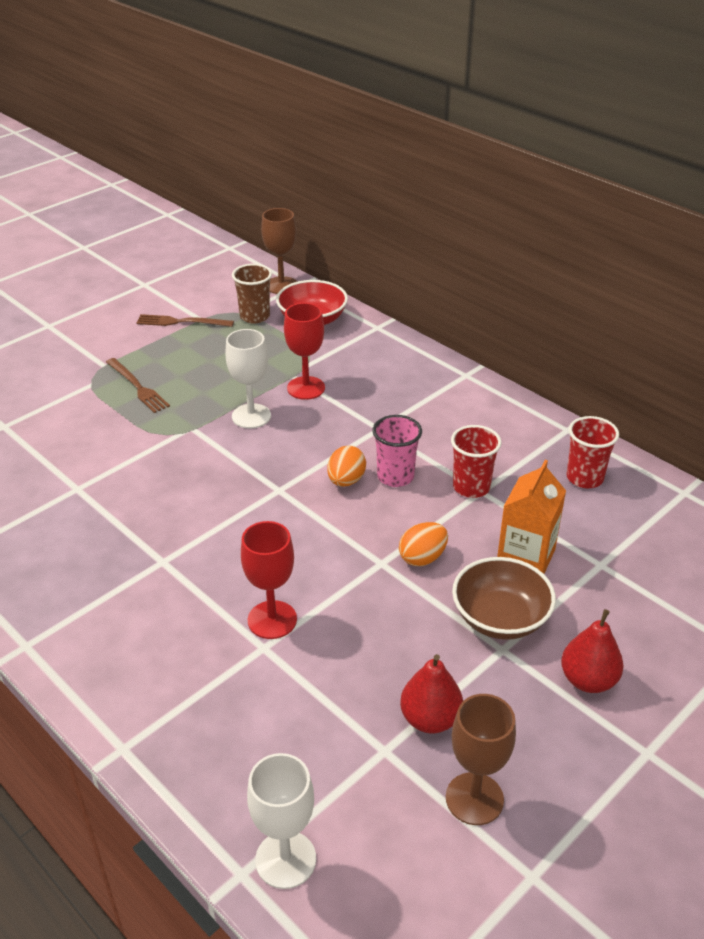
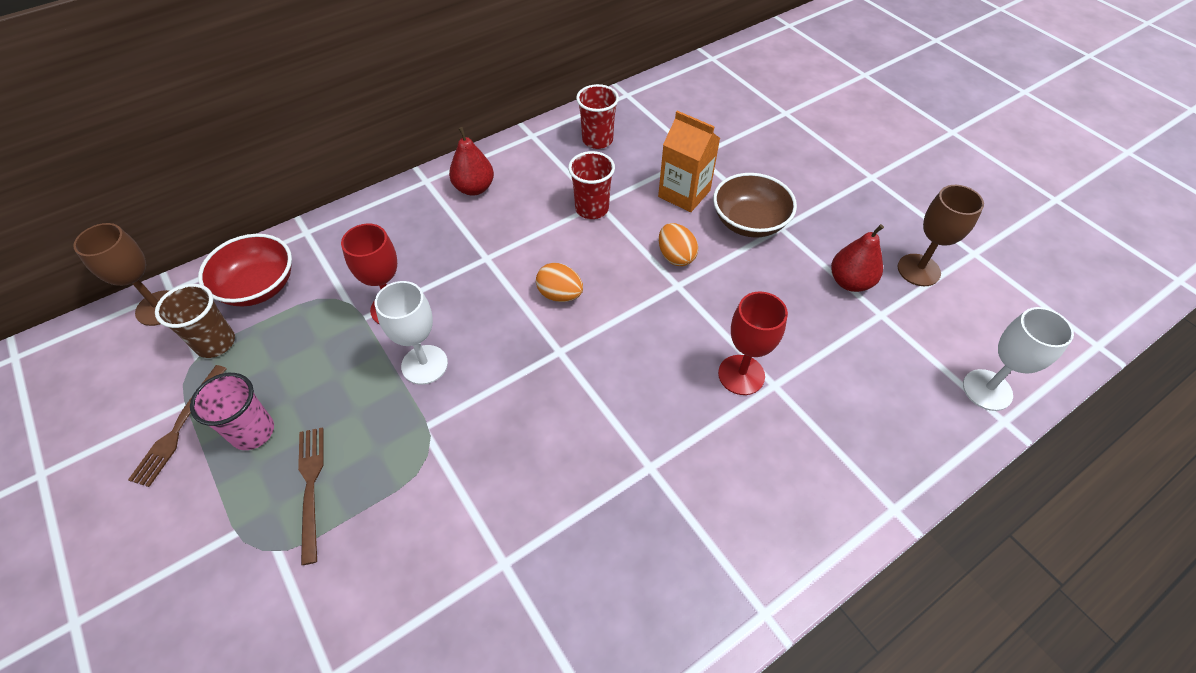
camera: 80 degrees left, 15 degrees up
(137, 387) = (311, 487): brown fork -> brown fork turned 75 degrees counterclockwise
(395, 476) = (563, 257): pink cup -> pink cup (253, 432)
(588, 680) = (811, 189): red pear -> red pear (474, 188)

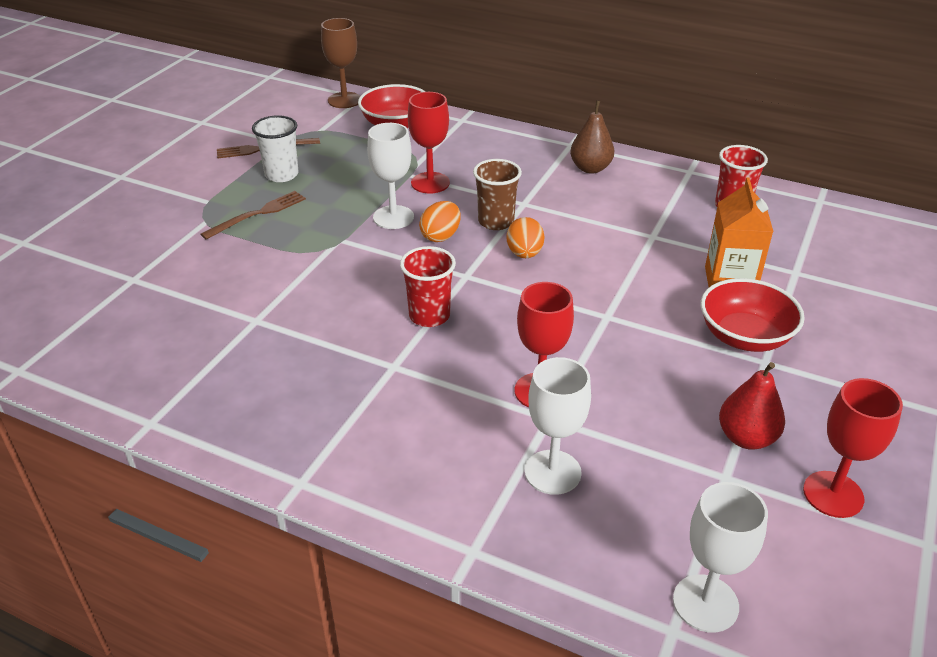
camera: 60 degrees right, 15 degrees down
(215, 343) = (336, 131): brown cup -> brown cup (496, 221)
(253, 432) = (281, 175): pink cup -> white cup
(474, 188) = (590, 168): red pear -> brown pear
(592, 209) = (641, 235): red cup -> red cup (429, 316)
(675, 256) = (641, 303): orange egg -> orange egg (441, 236)
(749, 222) = (744, 336): brown bowl -> red bowl
(834, 413) = (552, 472): none -> white goblet
(918, 270) = (833, 494): brown goblet -> red goblet

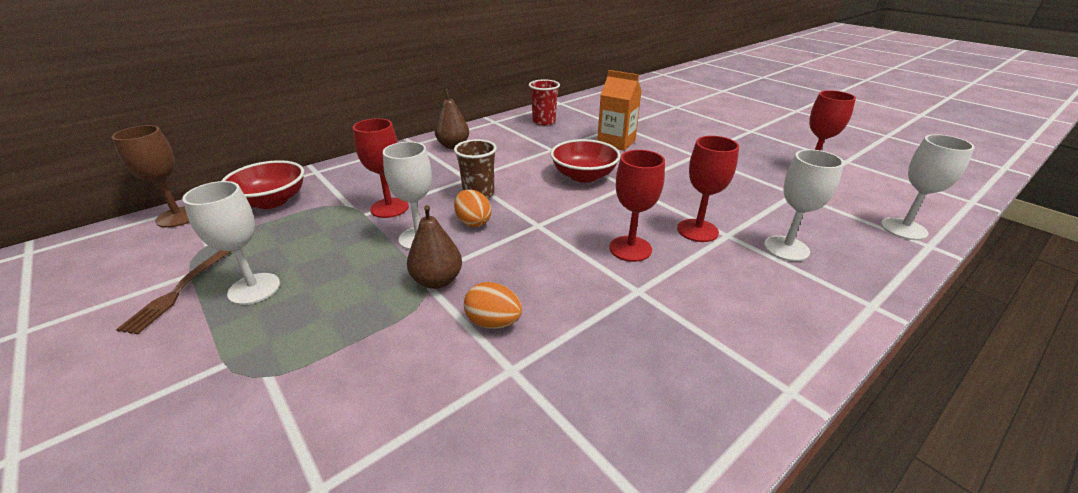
camera: 65 degrees left, 5 degrees down
(258, 214) = (309, 324): brown fork -> none
(281, 175) = (254, 289): white cup -> white goblet
(339, 249) = (437, 281): none -> brown pear
(429, 316) = (579, 255): red cup -> none
(464, 347) = (630, 249): none -> red goblet
(524, 254) = (531, 194): orange egg -> orange egg (493, 322)
(744, 336) = (670, 153): red bowl -> red bowl (583, 176)
(746, 438) = (761, 178): red pear -> none

